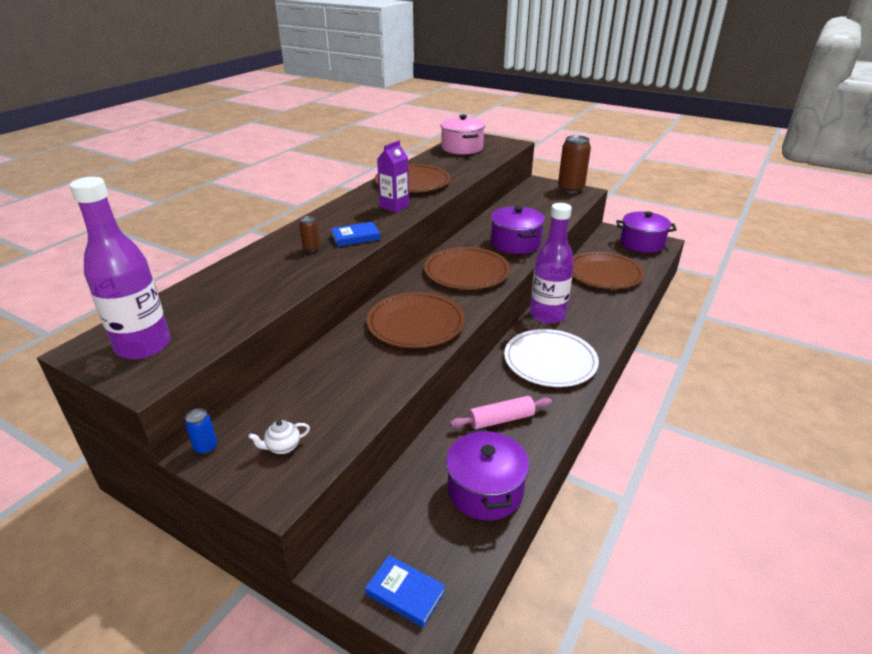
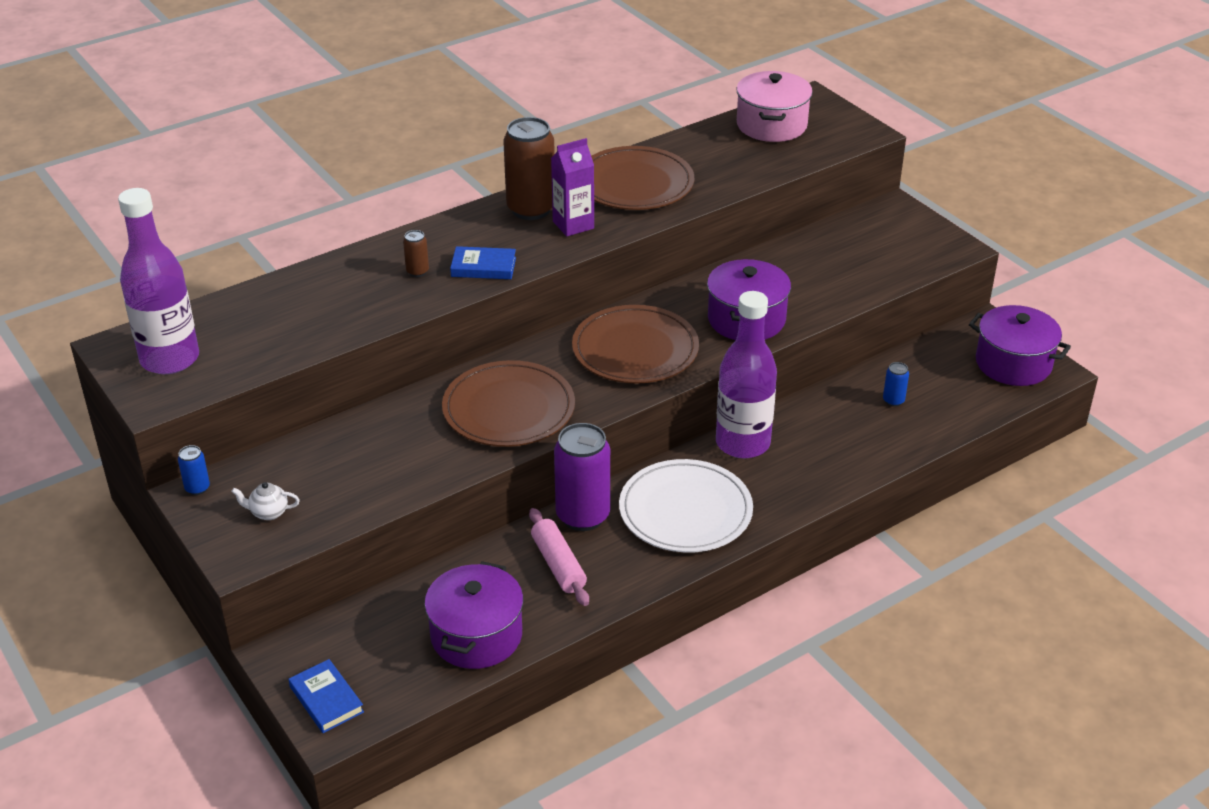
camera: 25 degrees right, 5 degrees up
(490, 383) = (583, 516): none -> purple can
(501, 419) = (558, 565): pink rolling pin -> pink rolling pin turned 60 degrees clockwise
(570, 189) = (935, 236): brown can -> brown can (531, 209)
(604, 273) = (893, 400): brown plate -> blue can

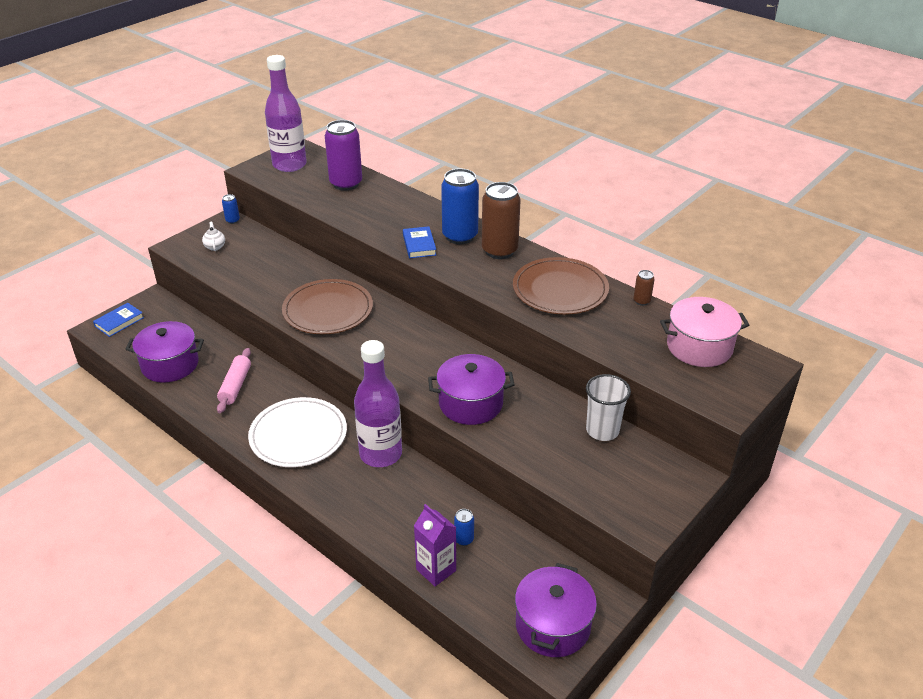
camera: 75 degrees right, 0 degrees up
(417, 271) = (404, 222): brown can -> brown can (641, 301)
(480, 233) = (460, 236): none -> blue can
(558, 565) = (235, 386): pink rolling pin -> pink rolling pin turned 45 degrees counterclockwise
(573, 225) = (488, 271): purple carton -> purple carton (436, 570)
(583, 516) = (284, 388): purple can -> purple can (346, 184)
(635, 349) = (411, 353): brown plate -> none
(817, 242) = (602, 430): none -> white cup

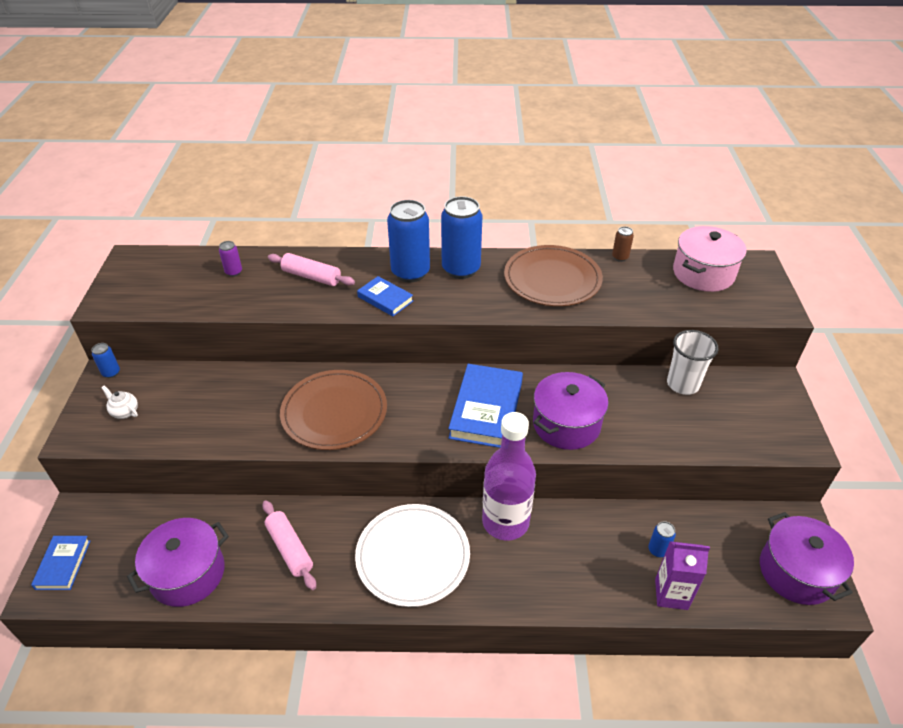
camera: 40 degrees left, 5 degrees up
(289, 165) = (144, 279): purple bottle -> none
(346, 184) = (234, 272): purple can -> purple can, size x0.44
(390, 209) = (311, 277): none -> pink rolling pin
(427, 363) = (486, 409): none -> blue book
(499, 251) = (461, 269): brown can -> blue can

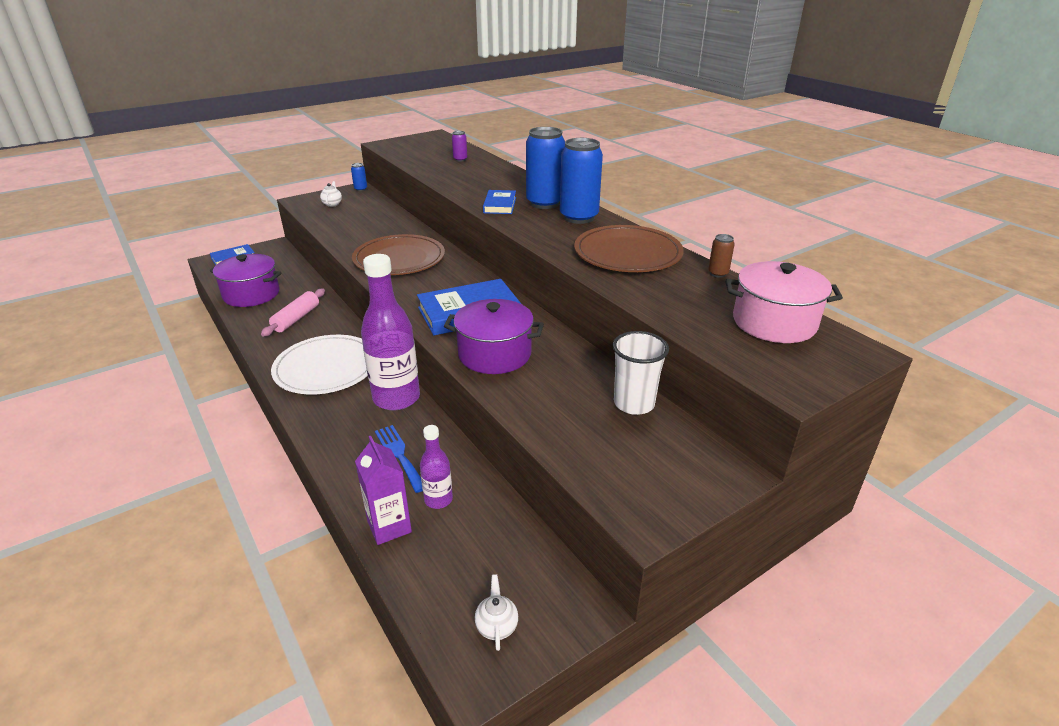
camera: 55 degrees right, 10 degrees down
(311, 277) = (489, 178): pink rolling pin -> none
(588, 552) = (399, 455): none -> blue fork
(658, 550) = (438, 500): blue can -> purple bottle
(796, 572) = (496, 626): purple pot -> white teapot

